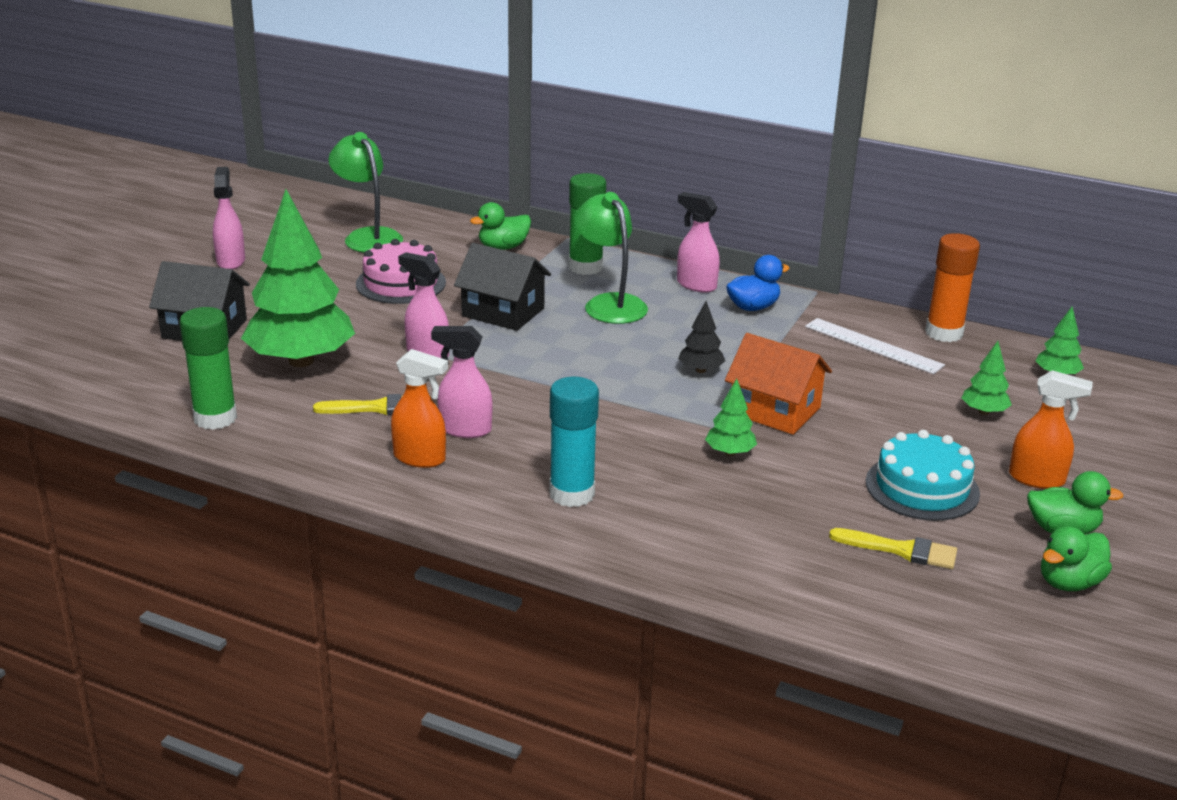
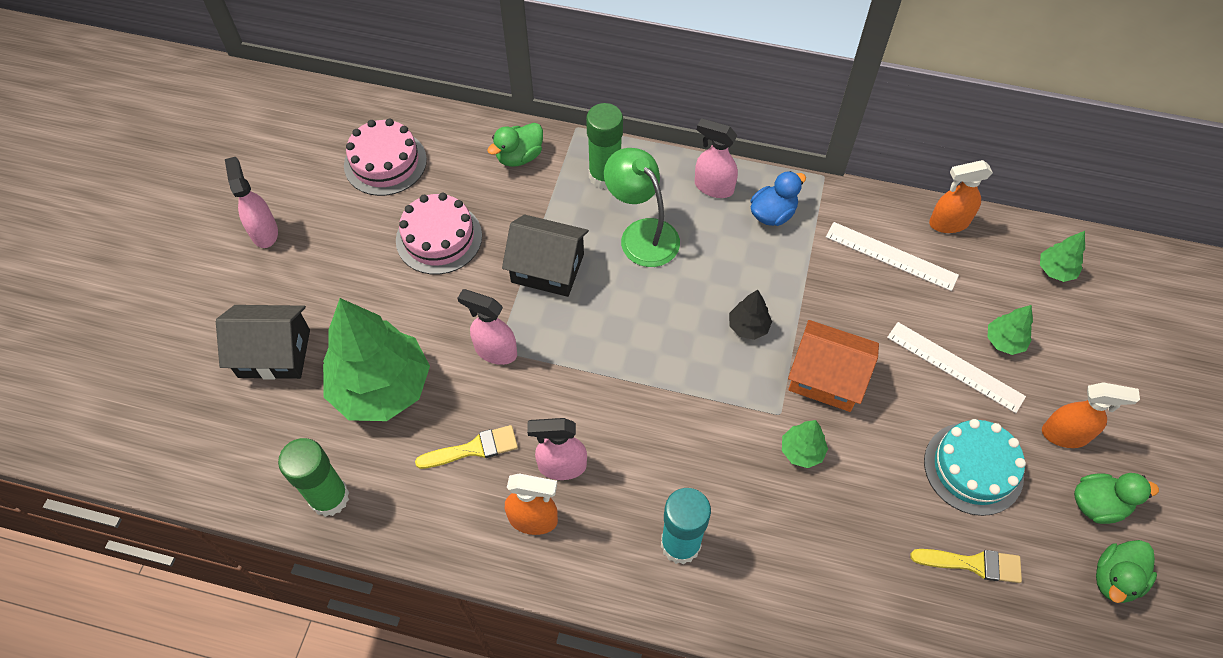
camera: 10 degrees left, 30 degrees up
(368, 236) = (385, 162): green lamp -> pink cake
(922, 421) = (955, 366): none -> white ruler
(944, 333) = (948, 223): orange glue stick -> orange spray bottle

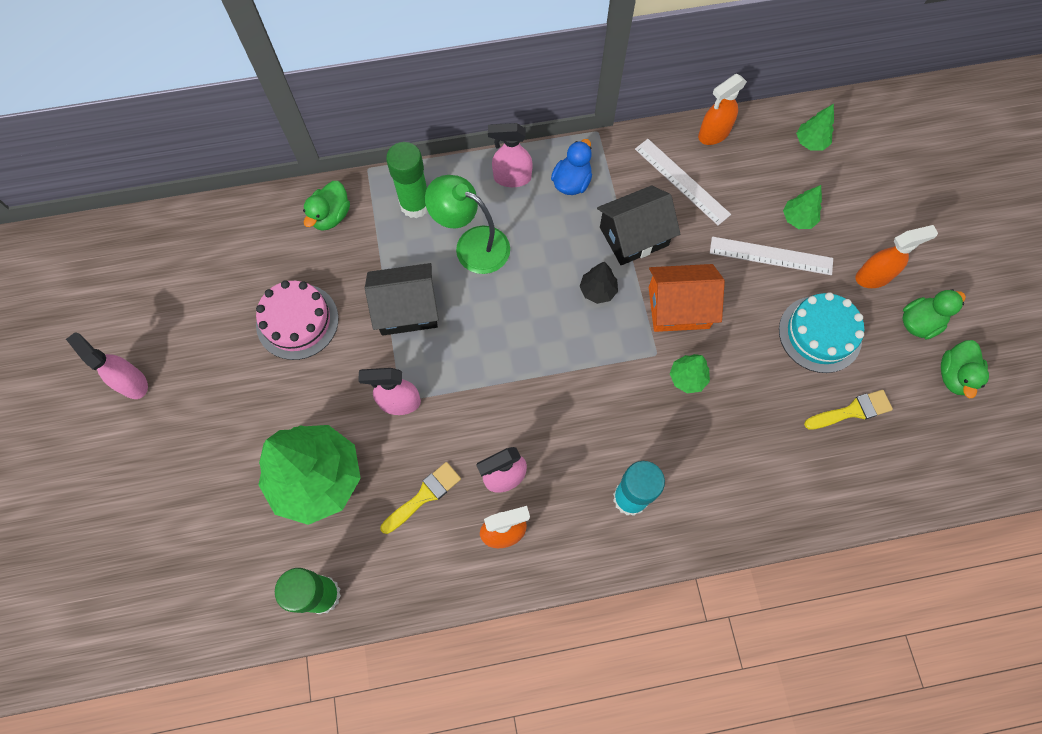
camera: 25 degrees left, 10 degrees up
(274, 353) = (203, 490): black house -> black house (633, 236)
(385, 162) = (211, 270): pink cake -> none
(891, 256) = (682, 181): white ruler -> white ruler turned 45 degrees clockwise

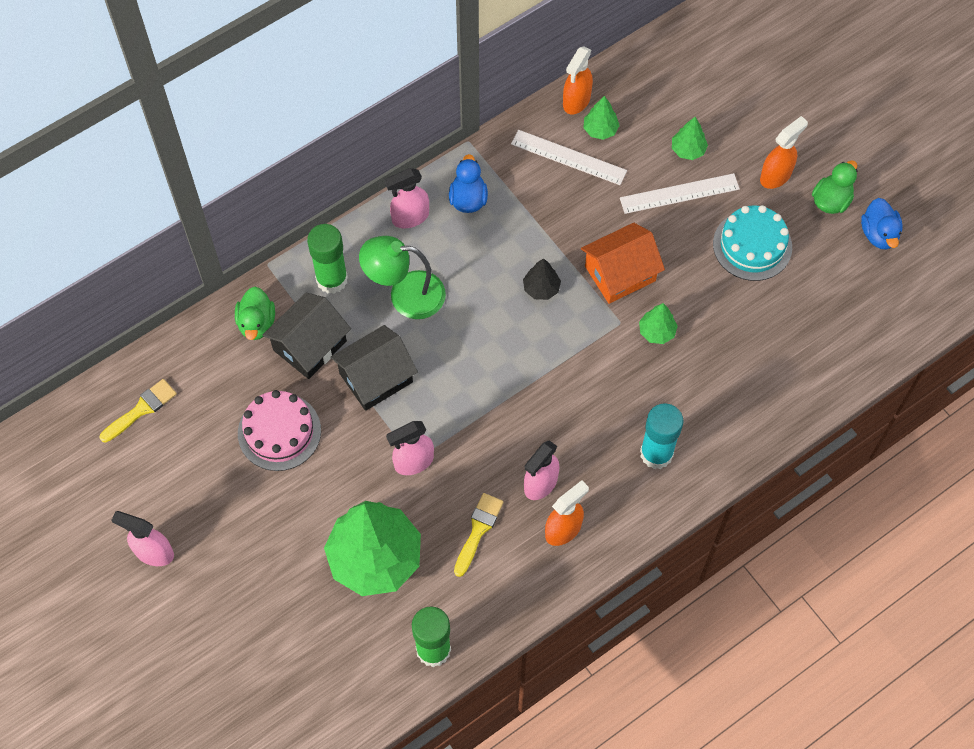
camera: 25 degrees left, 5 degrees down
(633, 236) = (549, 226): black house -> black house (309, 345)
(810, 142) = (667, 74): green tree -> green tree (600, 130)
(852, 411) = (808, 300): yellow brush -> yellow brush (141, 409)
(954, 376) = (879, 234): green duck -> blue duck

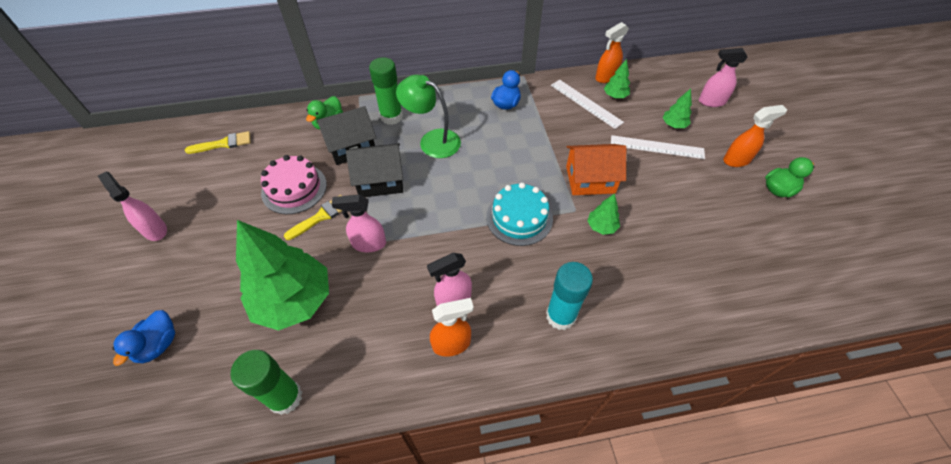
camera: 25 degrees right, 10 degrees down
(410, 217) = (462, 101): pink spray bottle -> pink spray bottle (711, 101)
(478, 530) = (384, 314): yellow brush -> yellow brush (321, 216)
(541, 288) = (527, 169): black tree -> none
(752, 245) = (702, 197): turquoise cake -> turquoise cake (519, 218)
(879, 234) = (815, 225): blue duck -> blue duck (158, 345)

